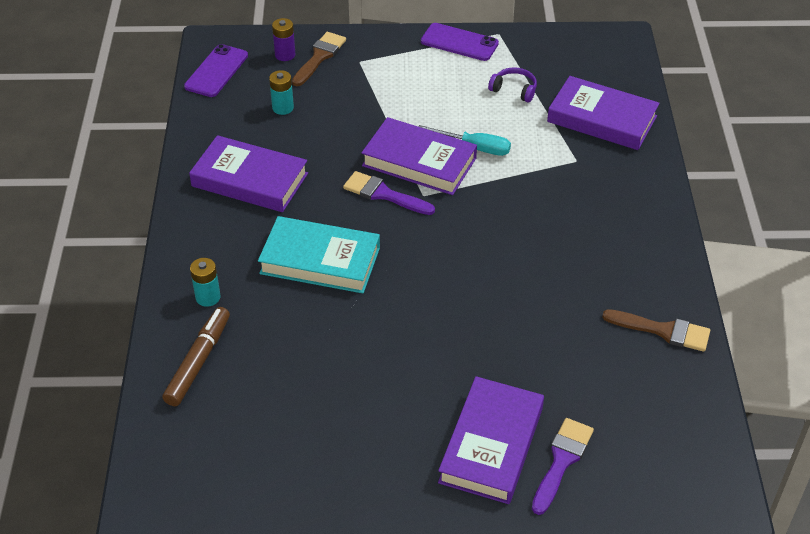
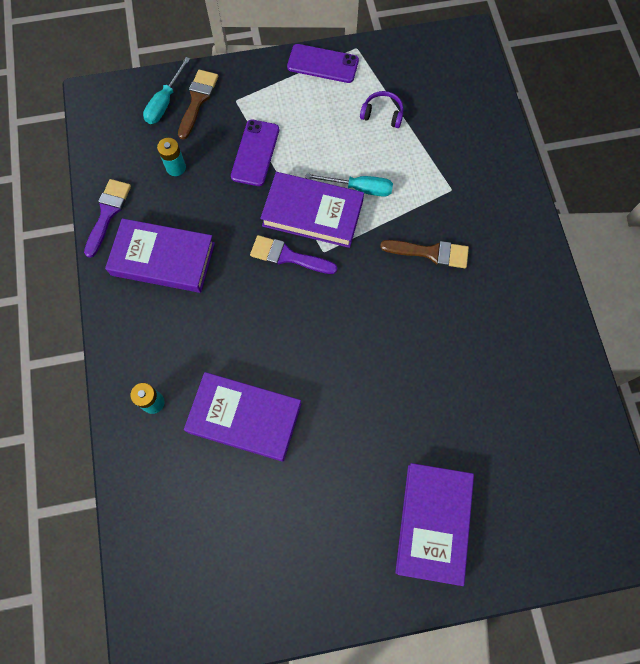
camera: 10 degrees left, 25 degrees up
(198, 361) = (160, 477): brown marker -> none
(216, 71) = (105, 132): purple phone -> purple phone (255, 153)
(285, 55) = (165, 102): purple battery -> turquoise screwdriver
(320, 260) = (246, 343): turquoise book -> none
(562, 461) = (495, 529): purple brush -> purple brush (108, 213)
(602, 119) = (466, 137): purple book -> purple book (244, 418)
(663, 331) = (557, 371): brown brush -> brown brush (430, 253)

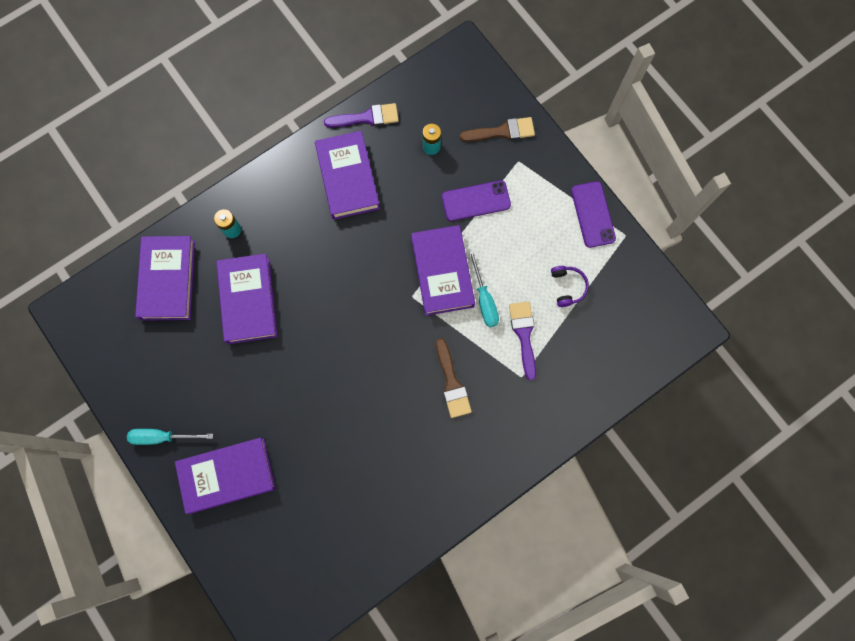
camera: 65 degrees right, 5 degrees up
(165, 102) = (487, 107): turquoise screwdriver -> turquoise screwdriver (162, 437)
(173, 500) = (168, 280): none -> purple book
(288, 256) = (394, 270): purple brush -> purple brush (524, 335)

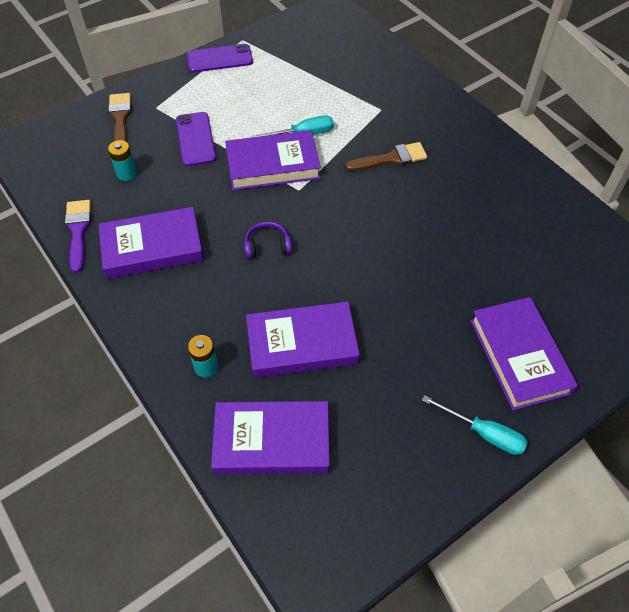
camera: 90 degrees left, 20 degrees down
(162, 437) = (484, 433): turquoise screwdriver -> turquoise screwdriver turned 60 degrees counterclockwise
(524, 335) = (339, 107): purple brush -> none
(567, 287) = (291, 77): purple headphones -> purple headphones (267, 245)

